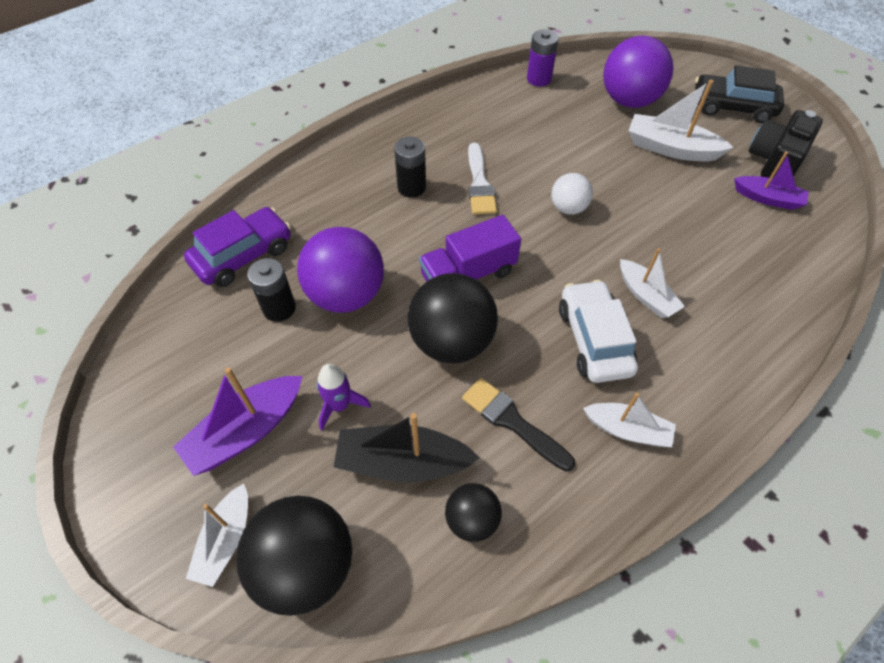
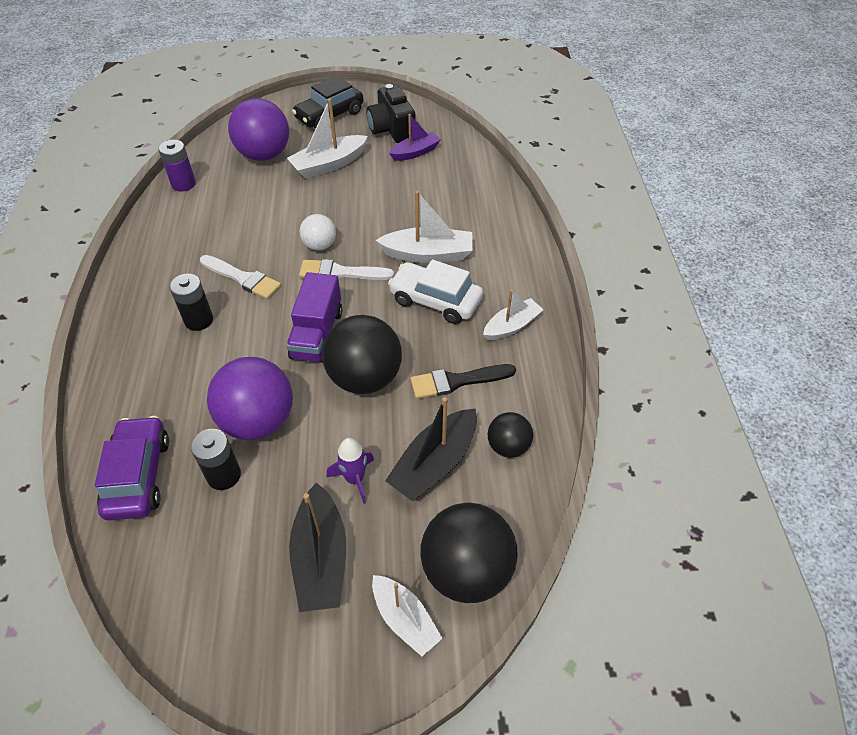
camera: 55 degrees left, 5 degrees down
(247, 431) = (321, 558): purple boat -> black boat
(553, 244) = (341, 272): none -> white brush
(646, 295) = (428, 254): white boat -> white boat, size x1.50

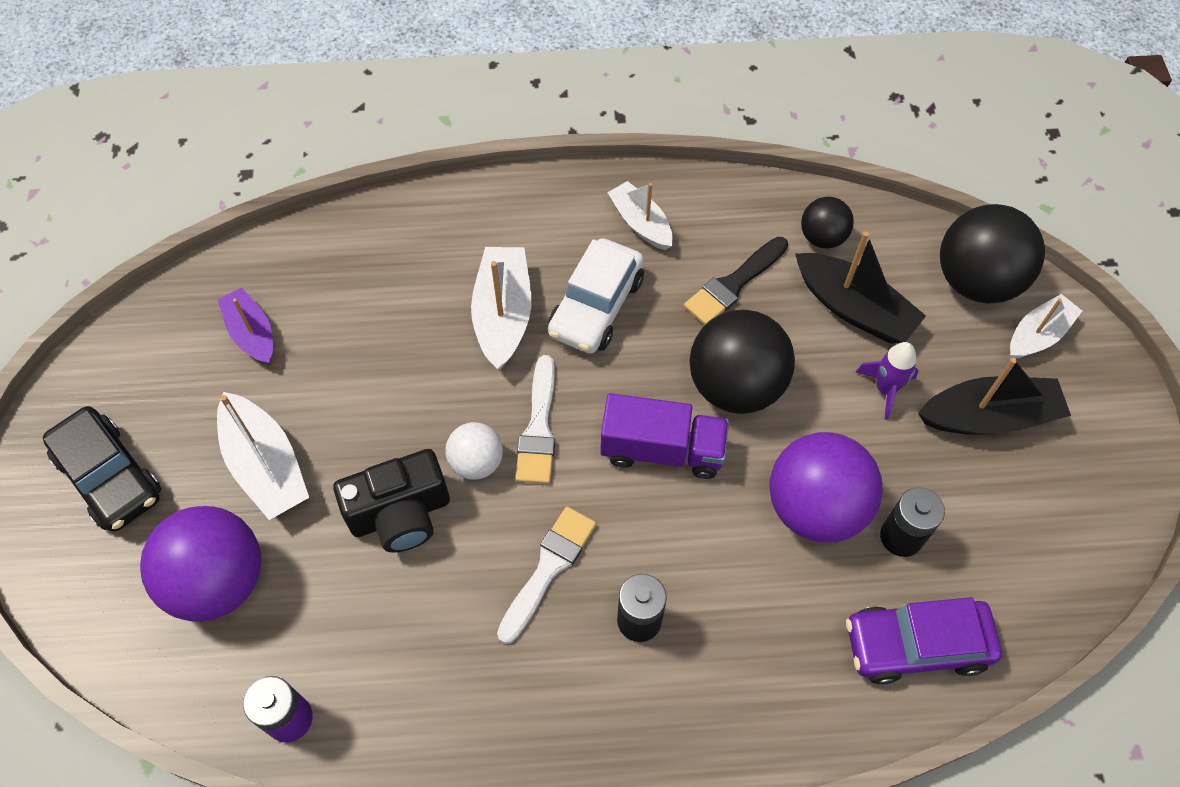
camera: 90 degrees left, 10 degrees up
(392, 129) = (177, 370): black camera -> black camera (400, 514)
(457, 381) = (733, 284): black brush -> black brush turned 60 degrees clockwise

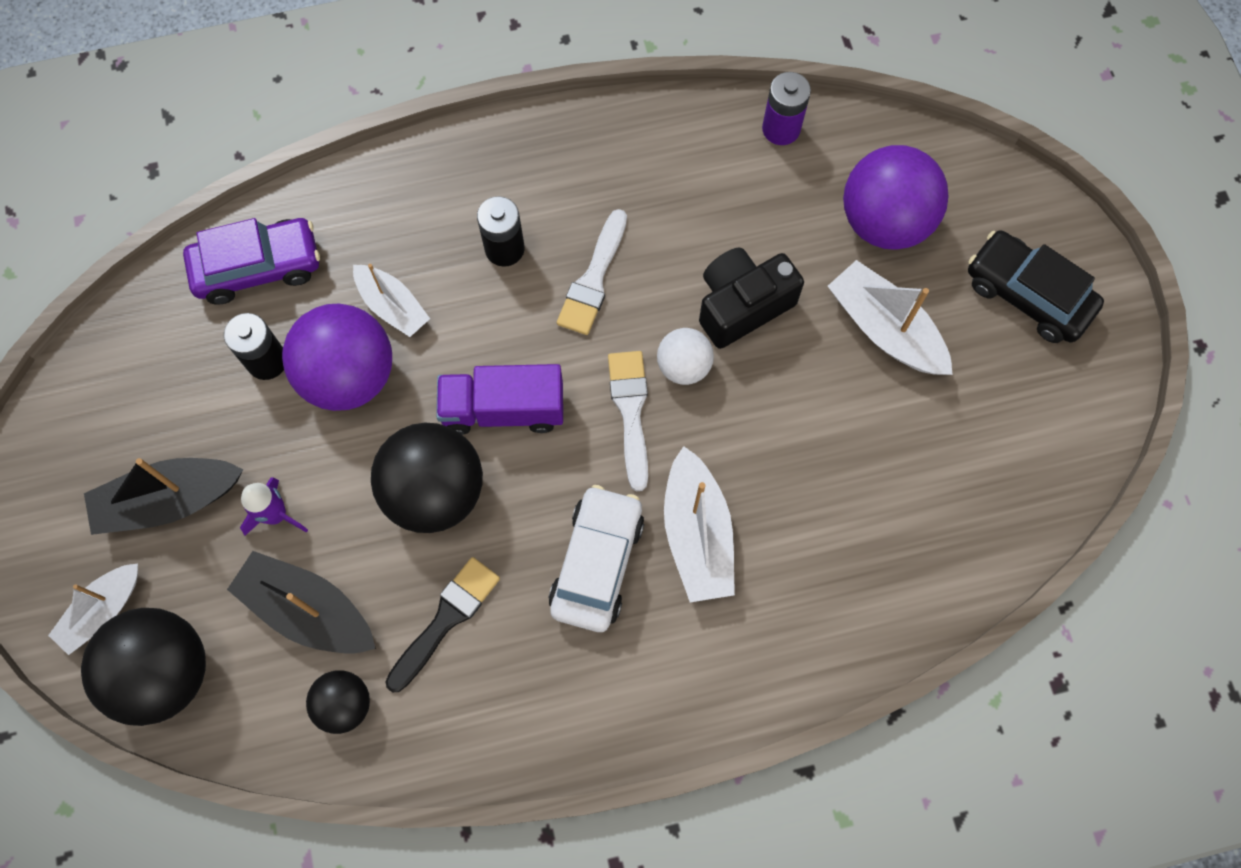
camera: 170 degrees right, 10 degrees up
(252, 333) = (958, 466): purple boat -> none
(641, 223) = (563, 687): white boat -> white boat (392, 306)

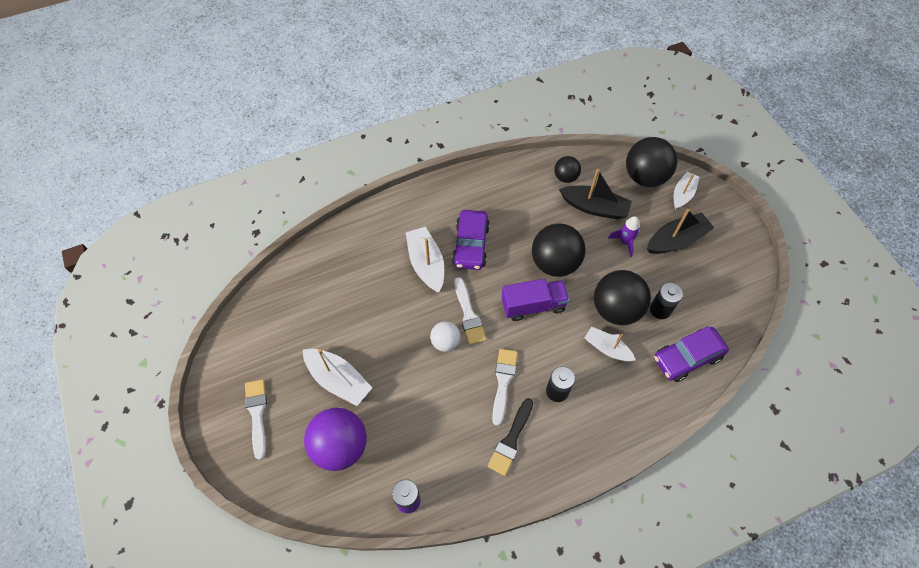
camera: 170 degrees right, 10 degrees down
(349, 376) = (616, 309): purple ball -> black ball
(446, 619) = (533, 213): black brush -> black brush (511, 440)
(597, 563) = (471, 245): white car -> purple car
(742, 305) = (418, 380): black camera -> none
(1027, 294) = (257, 414): black car -> white brush

